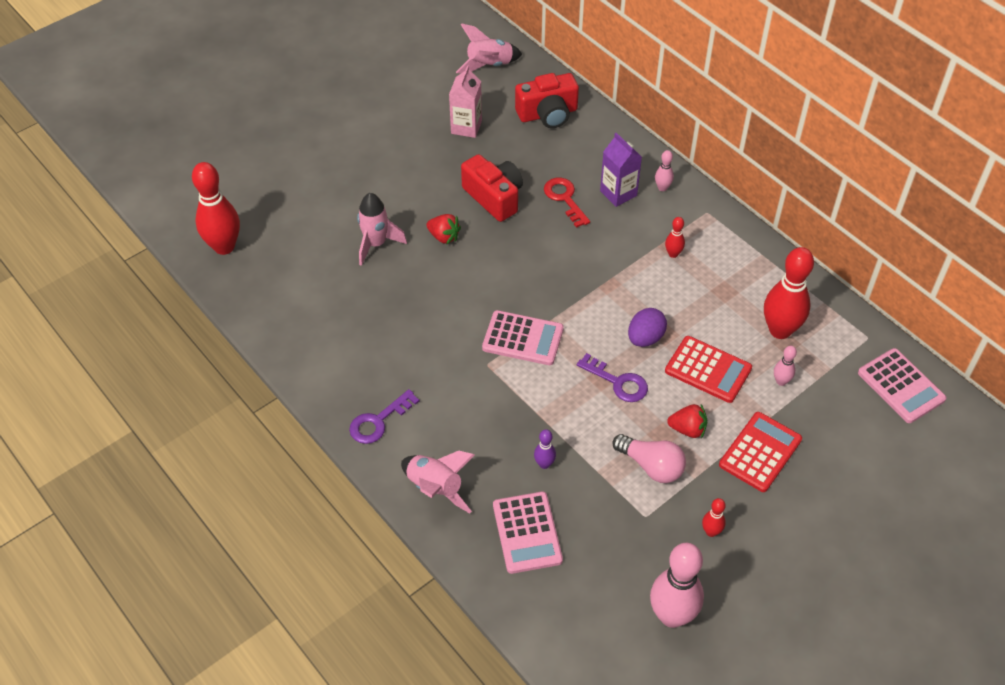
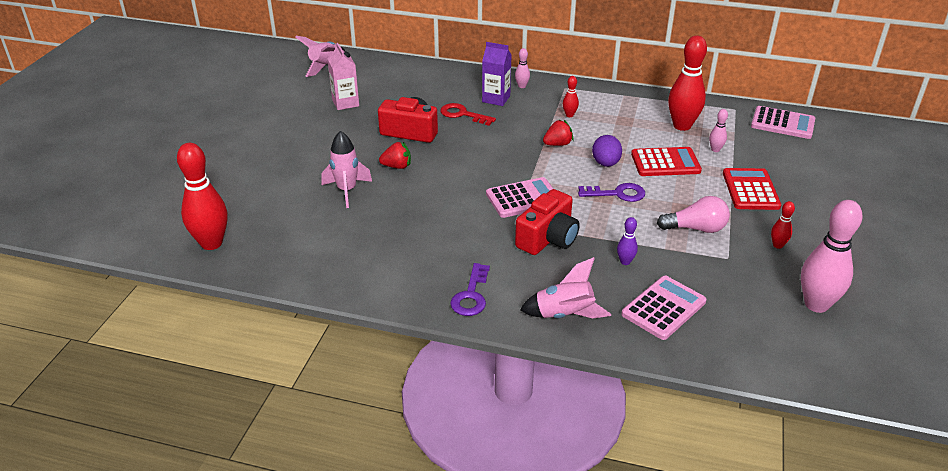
camera: 35 degrees left, 15 degrees down
(527, 533) = (663, 308): pink calculator -> pink calculator turned 90 degrees counterclockwise
(548, 114) = (398, 77): red camera -> red camera (548, 238)
(687, 429) = (693, 198): red strawberry -> red strawberry (557, 144)

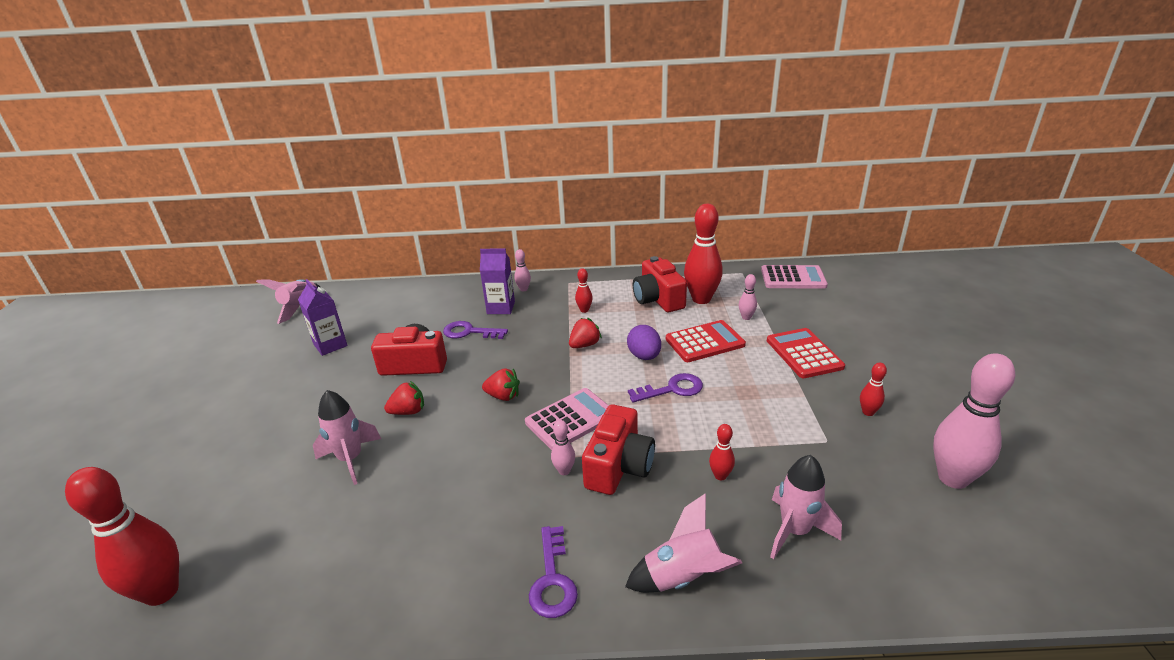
camera: 15 degrees left, 5 degrees down
(345, 103) = (330, 345): pink carton -> purple carton
(462, 114) = (469, 332): red key -> purple key
(475, 170) = (503, 396): none -> red strawberry
(504, 232) = (564, 471): none -> pink bowling pin
(625, 262) = (720, 476): purple bowling pin -> red bowling pin
(641, 118) = (658, 299): none -> red camera
(663, 308) = (795, 531): pink calculator -> pink rocket
(696, 228) = (774, 412): pink light bulb -> none

